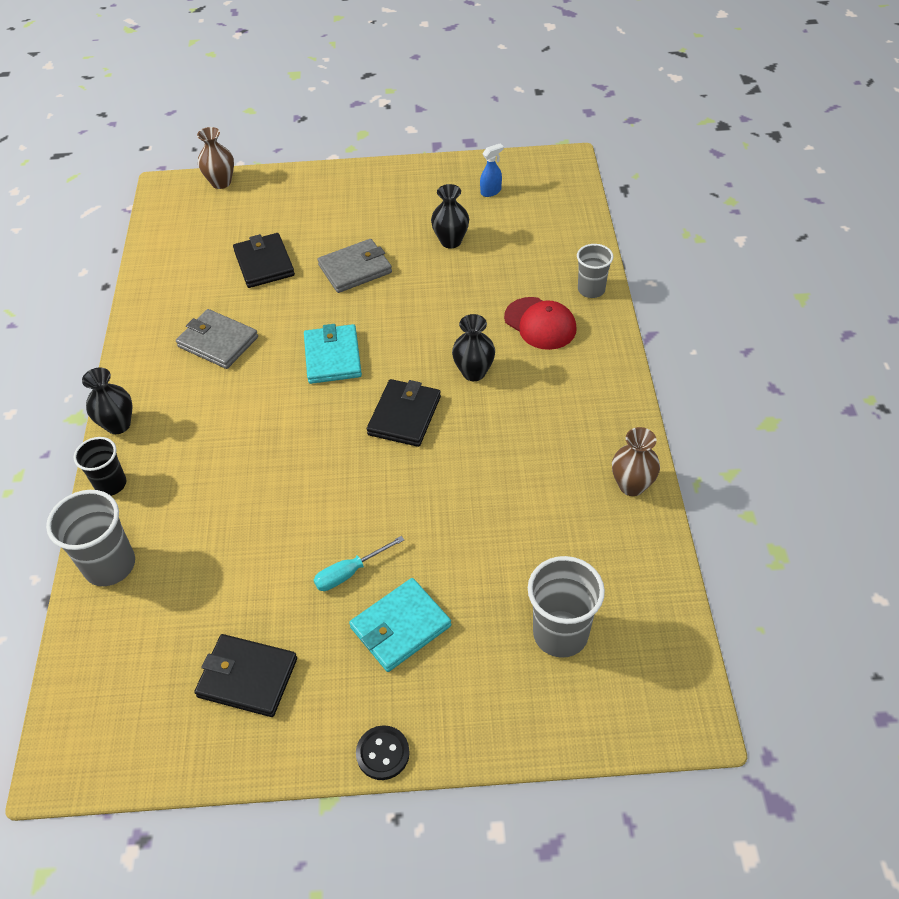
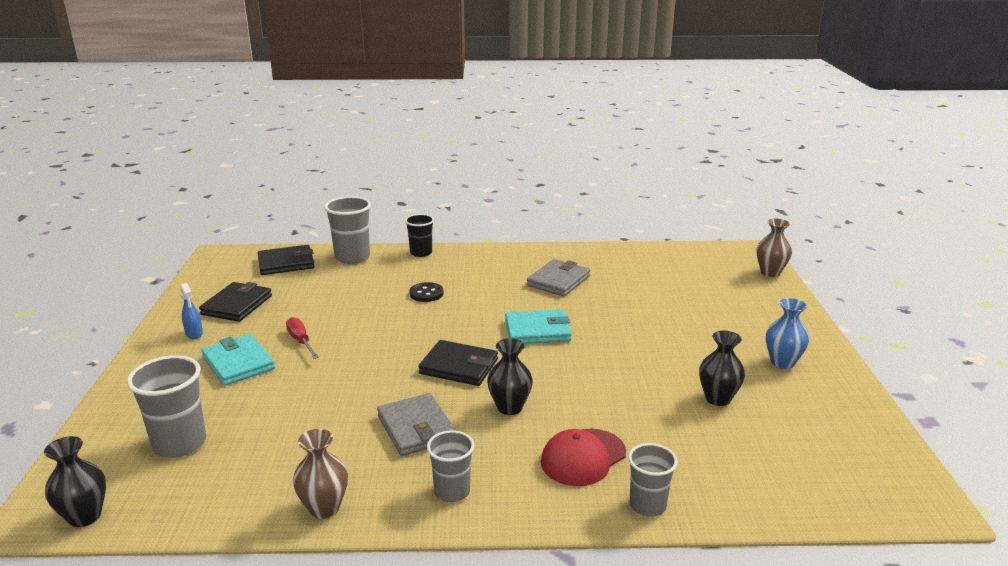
camera: 90 degrees right, 25 degrees down
(118, 425) = (475, 251): black vase -> black vase (85, 516)
(264, 263) = (659, 296): black wallet -> black wallet (286, 263)
(349, 572) = (301, 341): turquoise screwdriver -> red screwdriver
(355, 269) = (660, 340): grey wallet -> grey wallet (416, 428)
(383, 753) = (141, 355): black button -> black button (426, 293)
(393, 198) = (782, 362): none -> blue vase
(491, 191) = (824, 431): blue spray bottle -> blue spray bottle (194, 334)
(595, 402) = (452, 491): none -> grey cup

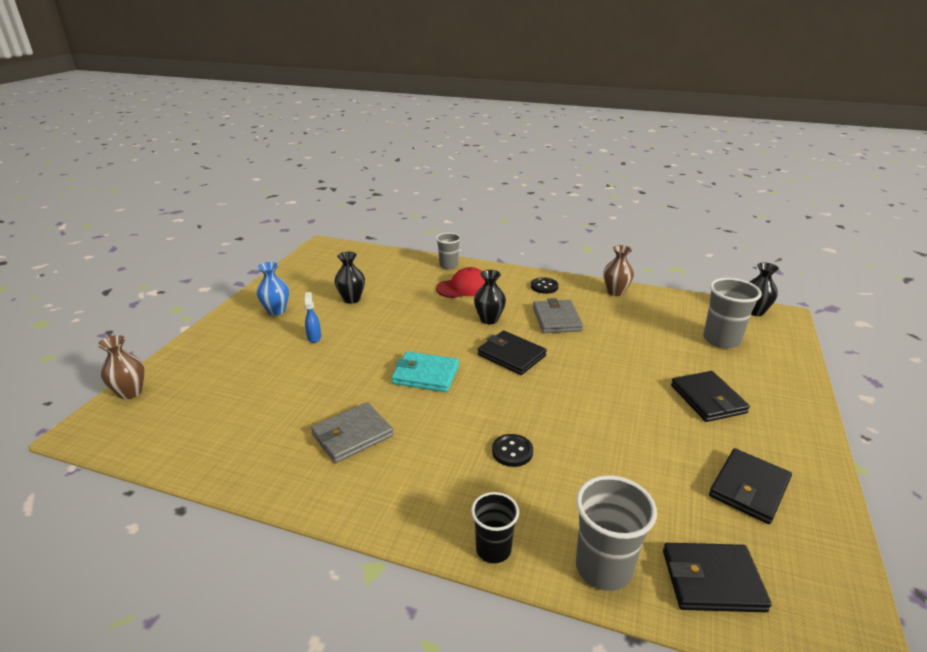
camera: 160 degrees left, 5 degrees up
(194, 334) = (776, 448): blue spray bottle -> blue spray bottle (314, 337)
(238, 363) = (708, 399): turquoise wallet -> black wallet
(301, 341) = (653, 412): red screwdriver -> none
(452, 491) = (544, 286): grey cup -> black button

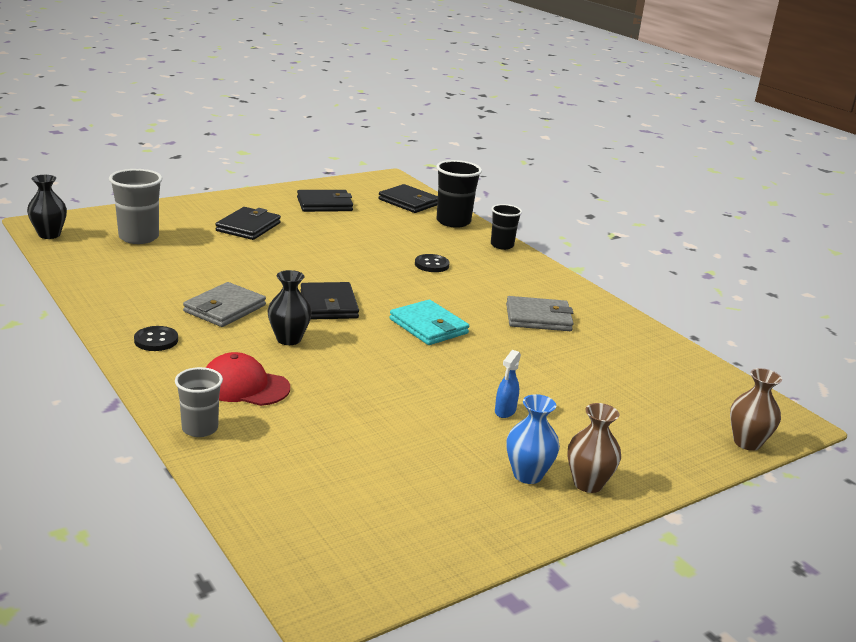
camera: 145 degrees left, 5 degrees down
(352, 299) = (407, 442): black vase -> none
(603, 567) = (453, 222): grey cup -> black cup
(615, 292) = (105, 300): brown vase -> brown vase (588, 483)

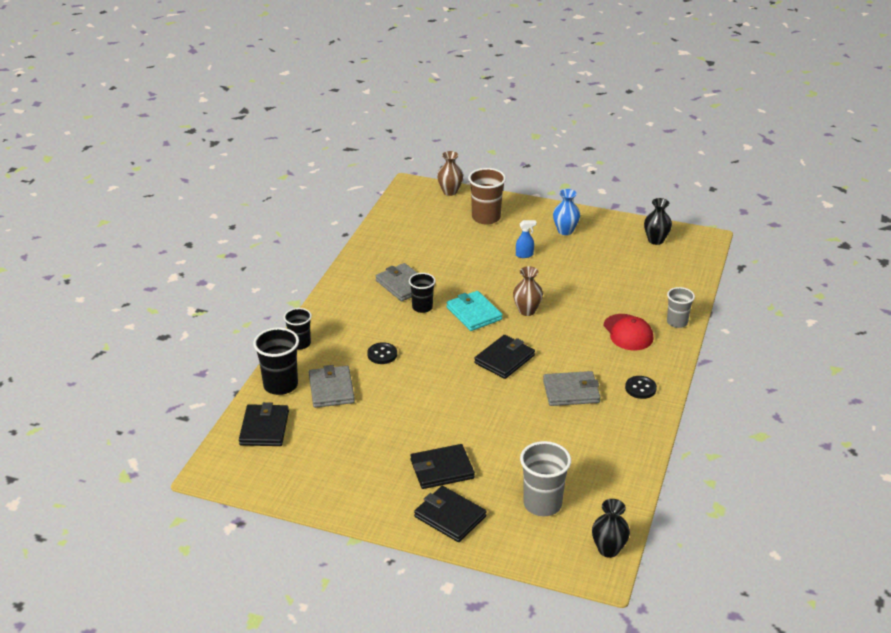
camera: 125 degrees left, 10 degrees up
(289, 339) = (565, 348): black vase -> black vase (655, 240)
(324, 204) = (336, 465): black wallet -> black wallet (450, 517)
(416, 233) = (331, 389): none -> grey wallet
(428, 326) = (474, 313): turquoise wallet -> turquoise wallet turned 45 degrees counterclockwise
(480, 309) = (422, 307): none -> black cup
(588, 483) = (547, 216): brown vase -> brown vase (527, 311)
(637, 433) = (486, 218): none -> brown cup

